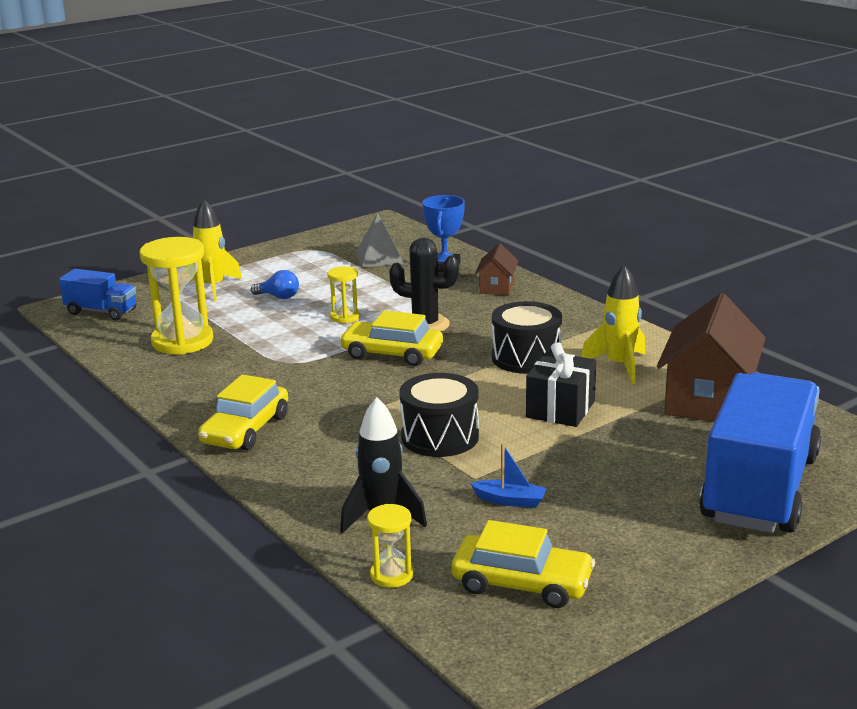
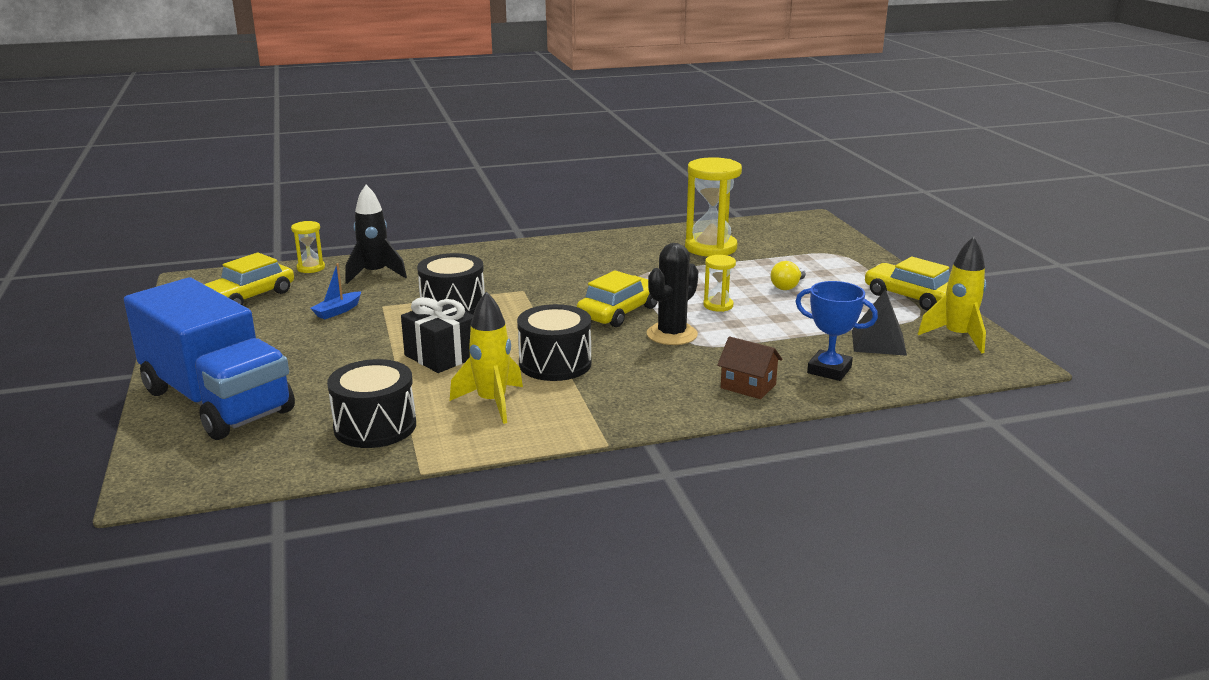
camera: 110 degrees right, 0 degrees up
(101, 312) = (794, 229): blue truck -> none
(213, 288) = (827, 266): yellow rocket -> yellow rocket (957, 337)
(245, 430) = (537, 253): yellow car -> yellow car (910, 297)
(278, 297) = (787, 287): blue light bulb -> yellow light bulb
(379, 257) = (878, 342): grey pyramid -> black pyramid
(708, 400) = (375, 426): brown house -> black drum

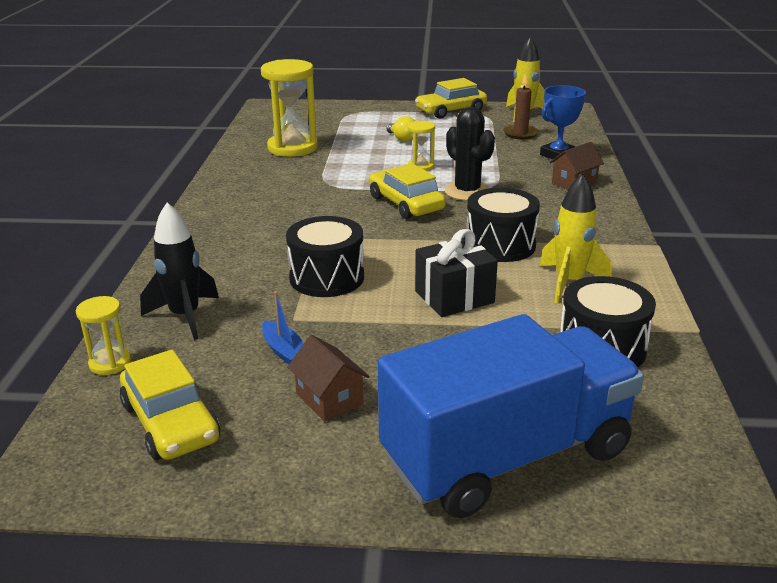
camera: 70 degrees left, 5 degrees up
(280, 335) = (329, 399): none -> brown house
(878, 342) = (520, 134): black pyramid -> brown candle

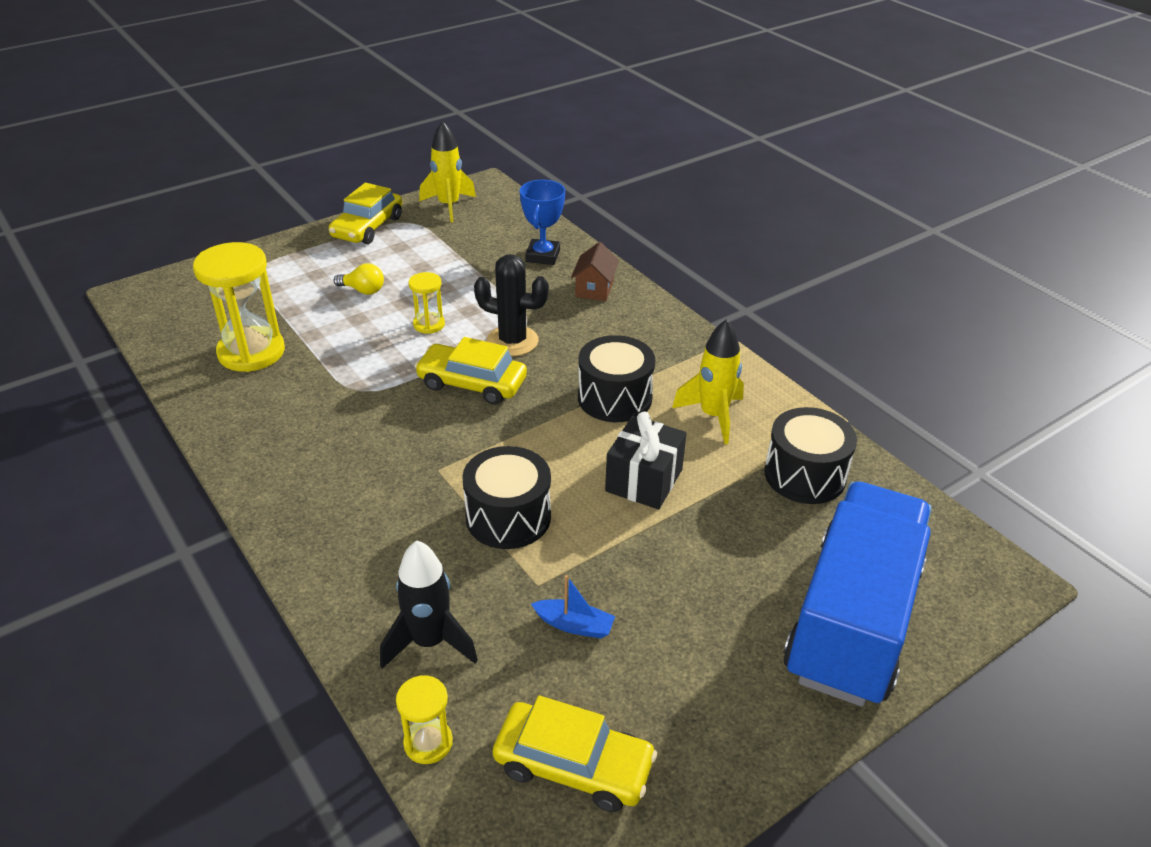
camera: 40 degrees left, 10 degrees up
(329, 399) = (672, 652): brown house -> none
(520, 134) = (476, 238): brown candle -> none

